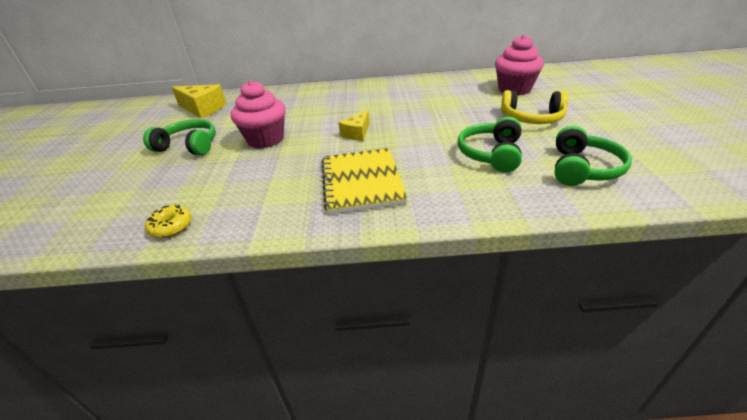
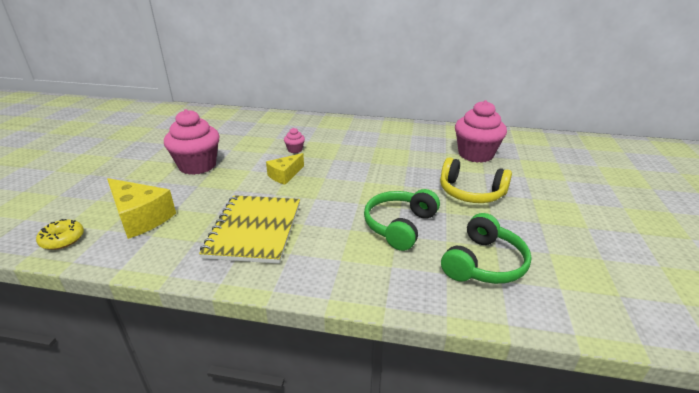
camera: 10 degrees right, 5 degrees down
(189, 146) = (127, 159): green headphones -> none
(203, 109) = (163, 122): yellow cheese -> yellow cheese (140, 218)
(351, 111) = (295, 150): none -> pink cupcake

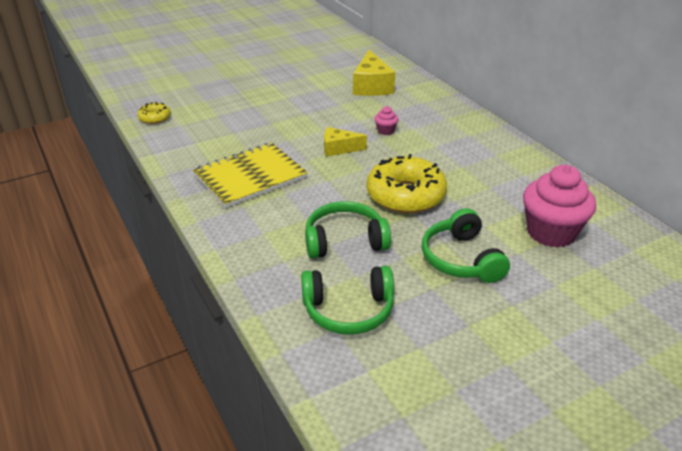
camera: 50 degrees right, 5 degrees up
(140, 218) = (206, 127): yellow cheese -> yellow cheese (371, 86)
(197, 165) = (295, 106): pink cupcake -> none
(378, 178) = (405, 195): none -> yellow donut
(470, 192) = (461, 259): yellow headphones -> green headphones

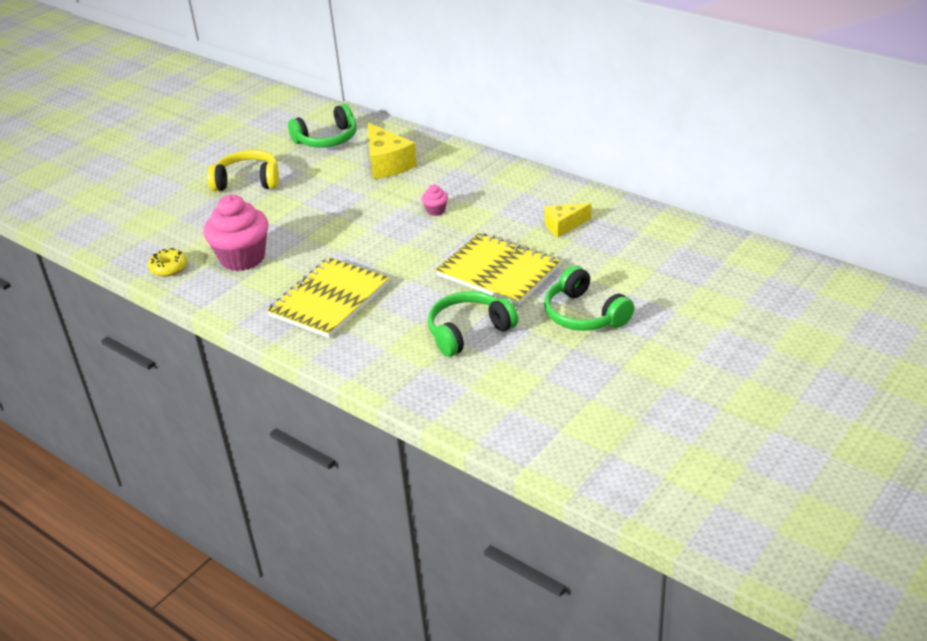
camera: 20 degrees left, 0 degrees up
(259, 72) = (247, 181): none -> yellow headphones
(339, 148) = (400, 243): yellow cheese -> yellow cheese (563, 225)
(348, 310) = (513, 389): green headphones -> green headphones (327, 139)
(405, 195) = (498, 271): yellow donut -> yellow notebook
(551, 232) = (649, 266): pink cupcake -> pink cupcake (242, 258)

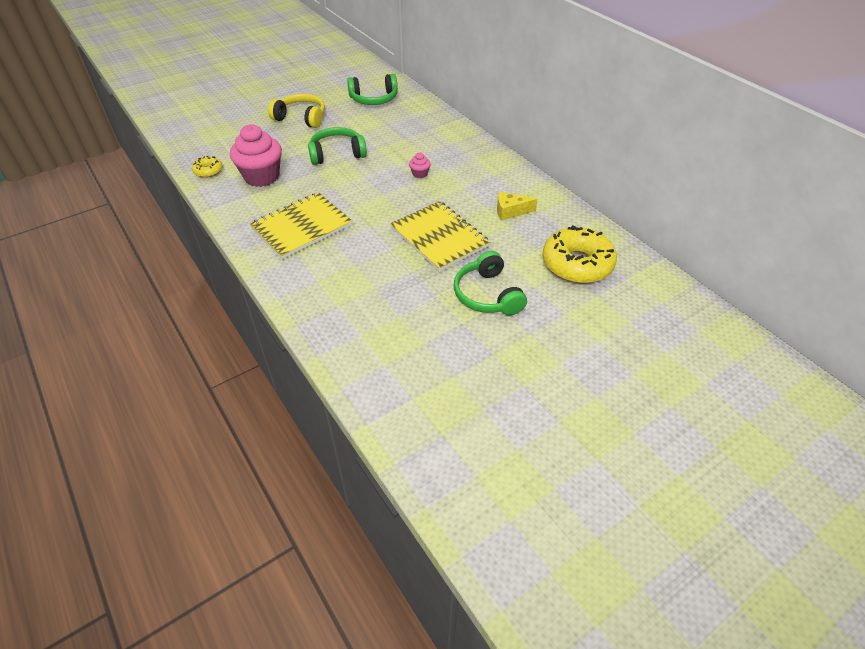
camera: 15 degrees right, 10 degrees up
(387, 164) = (405, 128): yellow cheese -> none
(468, 331) = (388, 284): green headphones -> green headphones (337, 154)
(664, 261) = (577, 264): none -> yellow donut

